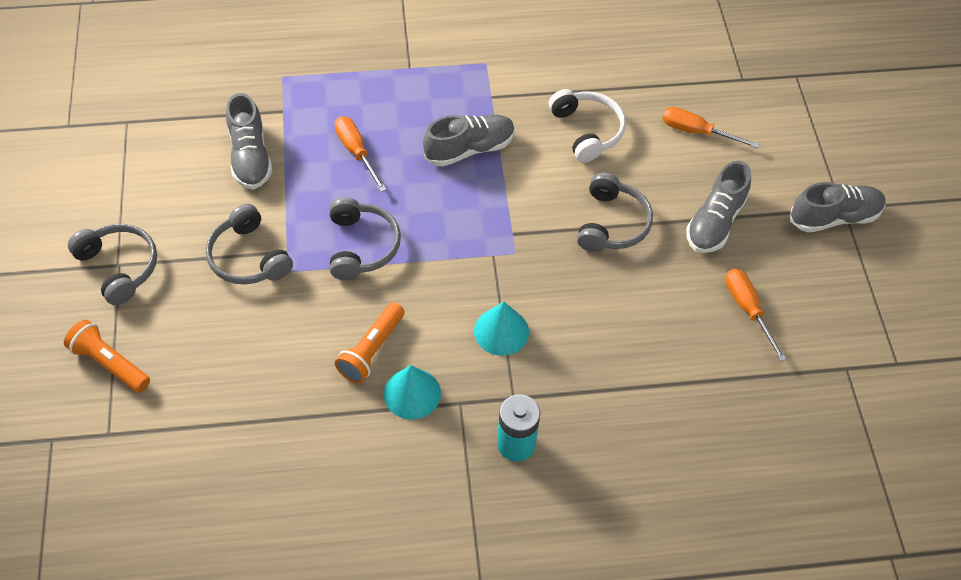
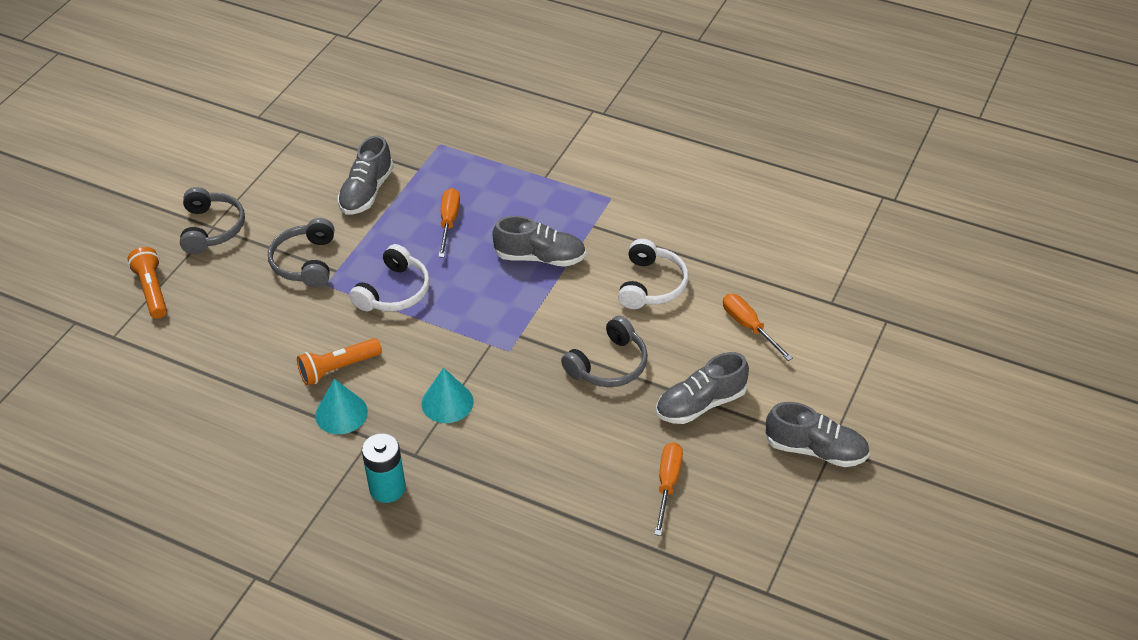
camera: 35 degrees right, 10 degrees down
(362, 246) = (394, 292): grey headphones -> white headphones

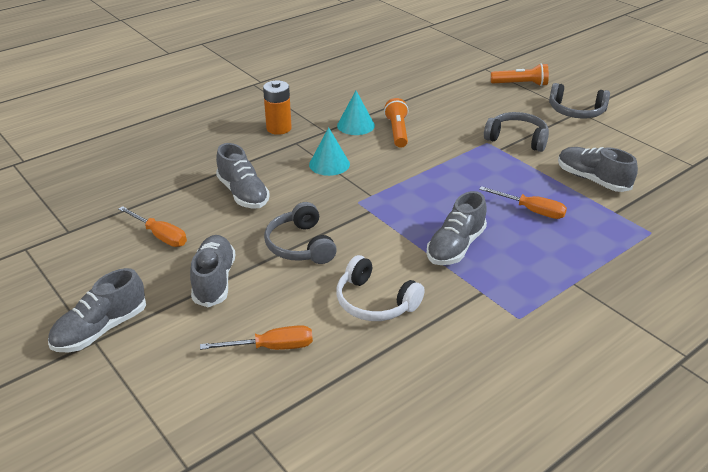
camera: 115 degrees right, 10 degrees down
(387, 488) = (279, 128): turquoise battery -> orange battery
(394, 292) = (460, 167): white headphones -> none
(551, 452) = (243, 193): none -> grey shoe

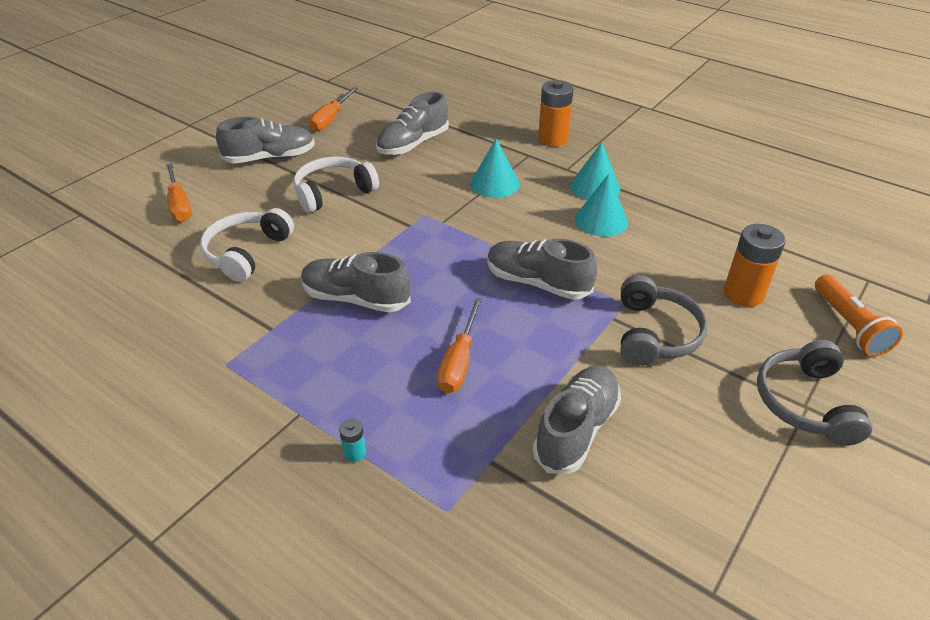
camera: 75 degrees right, 5 degrees up
(101, 329) = (203, 124): grey shoe -> grey shoe (537, 283)
(300, 245) = (333, 192): grey headphones -> white headphones
(397, 131) = (601, 220): orange flashlight -> turquoise cone
(488, 104) = (743, 294): none -> orange battery
(609, 262) = (355, 453): none -> turquoise battery

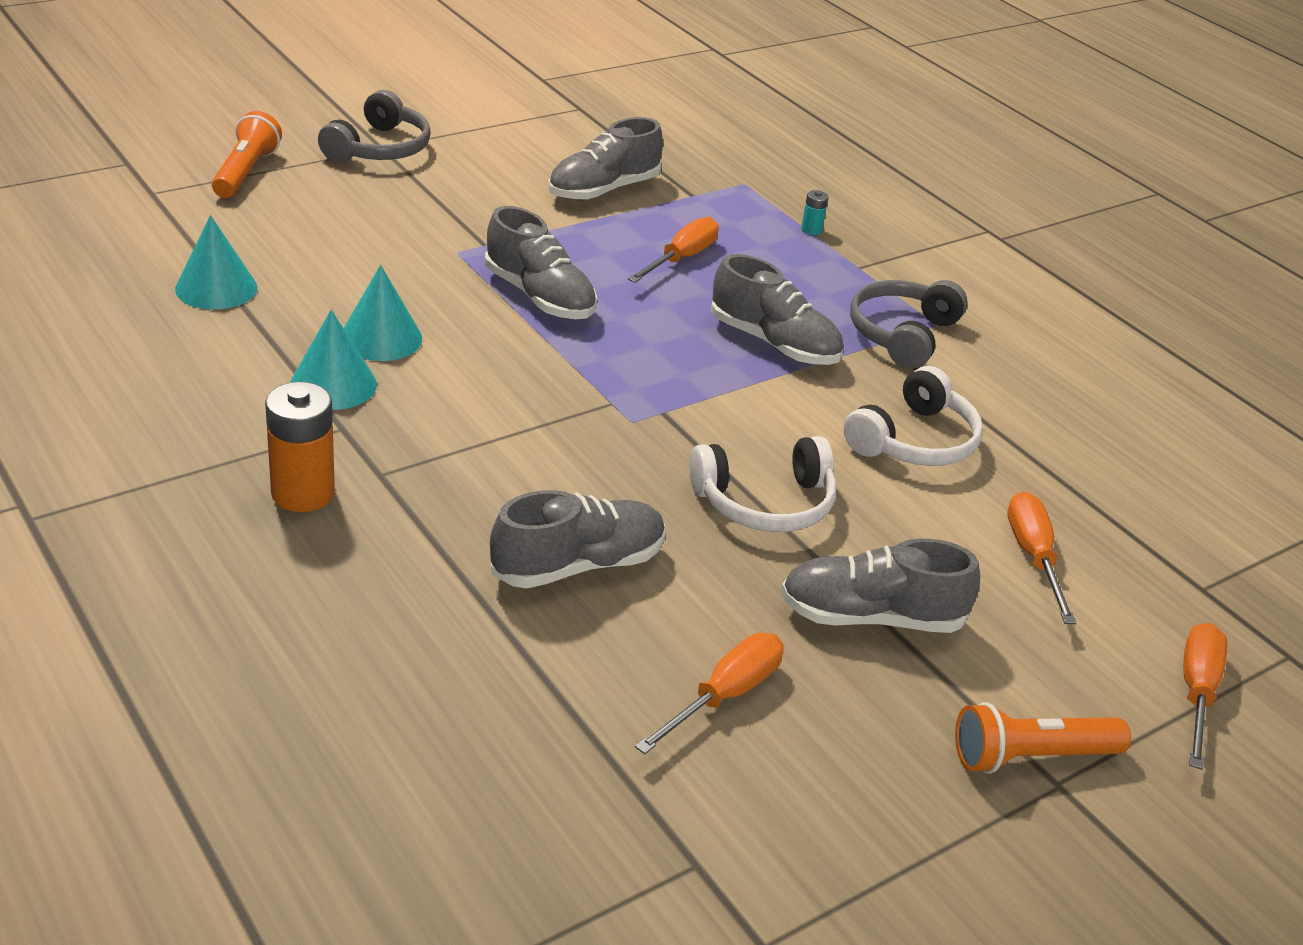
camera: 165 degrees left, 5 degrees down
(110, 167) = (1196, 692): none -> orange screwdriver
(199, 129) = (1030, 756): none -> orange flashlight
(494, 183) = (487, 438): turquoise cone -> turquoise cone (216, 288)
(655, 334) = (455, 221): grey headphones -> grey headphones (902, 334)
(743, 294) = (313, 221): orange battery -> none

